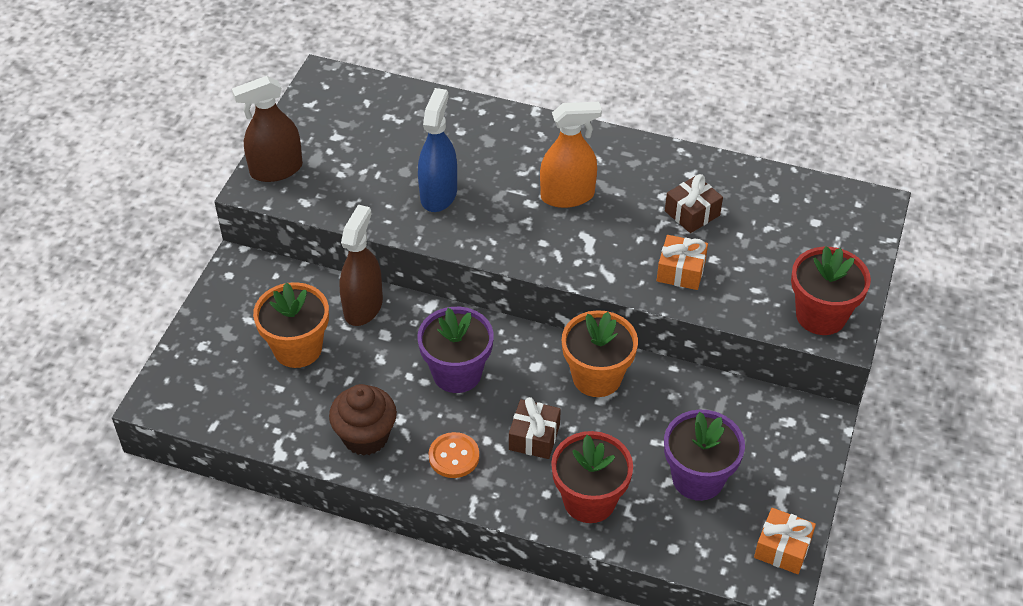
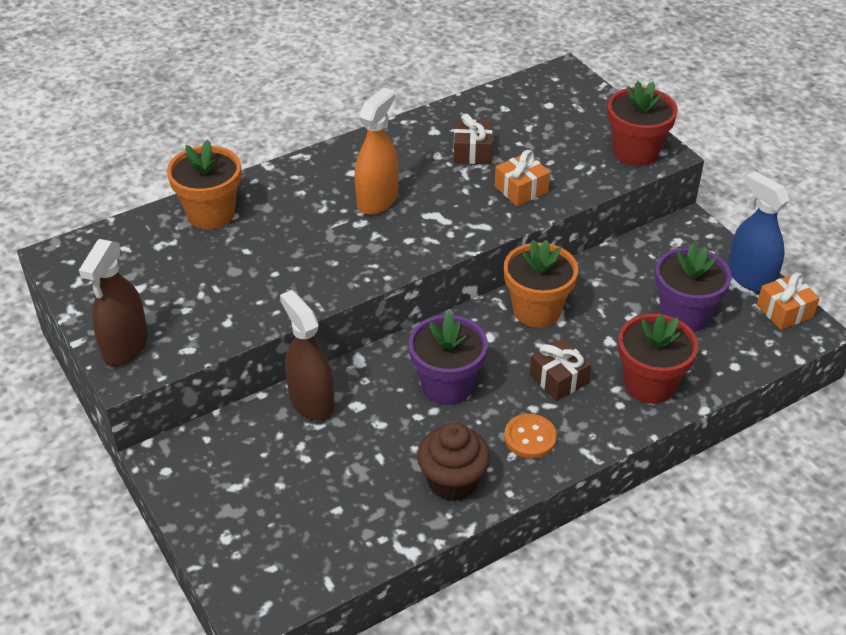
camera: 50 degrees left, 5 degrees down
(297, 348) = (307, 471): orange flower pot -> orange flower pot (211, 213)
(438, 194) = (285, 266): blue spray bottle -> blue spray bottle (750, 277)

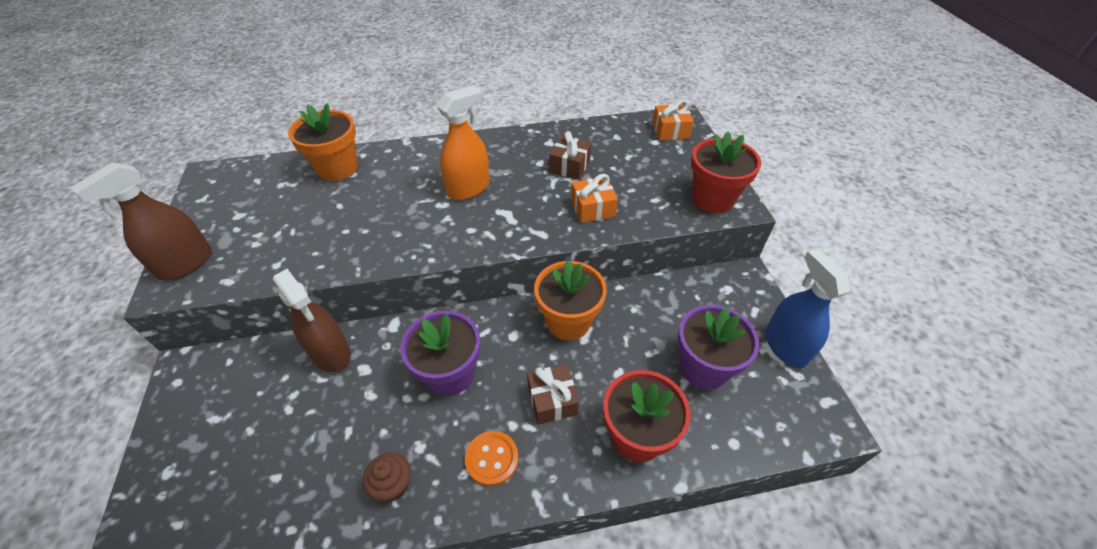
camera: 20 degrees right, 5 degrees up
(311, 402) = (331, 353): brown spray bottle -> brown spray bottle turned 150 degrees clockwise
(452, 481) = (393, 485): brown cupcake -> brown cupcake, size x0.62
(784, 311) = (809, 394): orange gift -> orange gift (670, 131)

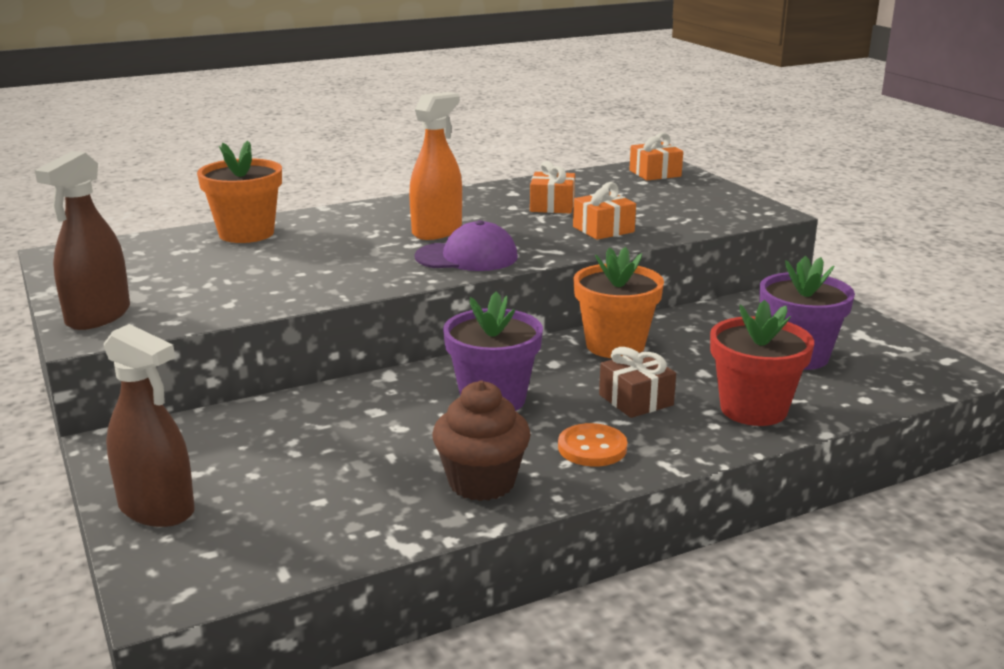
camera: 15 degrees left, 25 degrees down
(331, 353) = (319, 405): brown spray bottle -> brown spray bottle (156, 509)
(393, 485) = (481, 482): brown cupcake -> brown cupcake, size x1.60
(472, 230) = (467, 257): none -> purple cap
(569, 166) = (552, 206): brown gift -> orange gift
(712, 199) = (738, 211): red flower pot -> none
(785, 346) = (879, 331): blue spray bottle -> none

